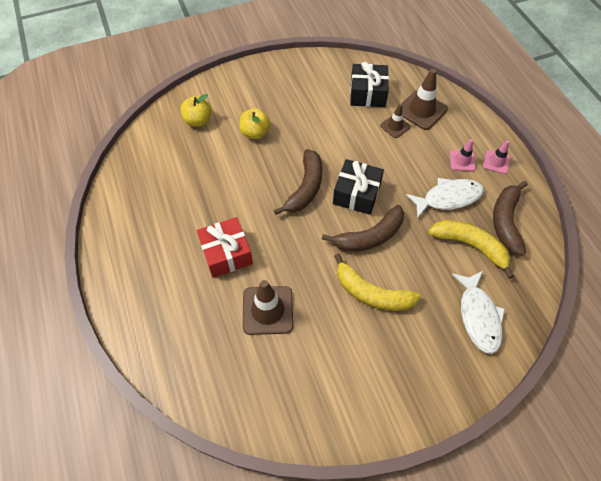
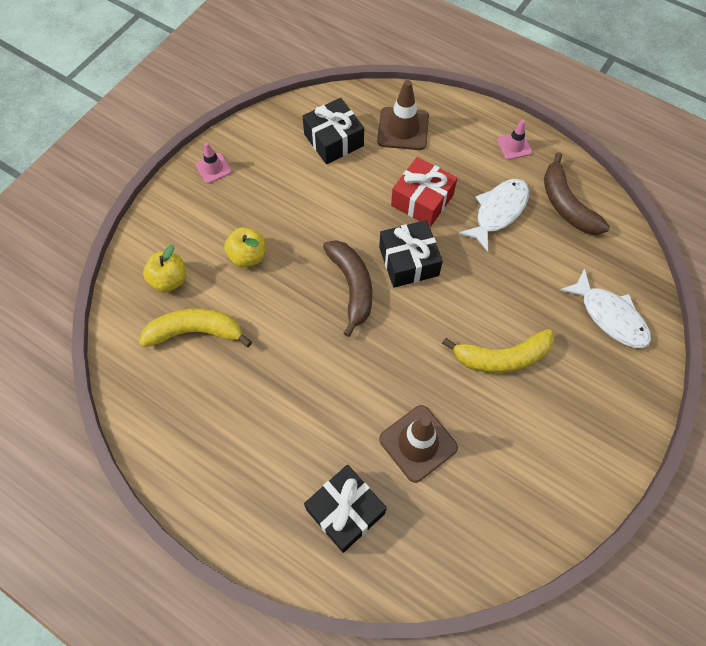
camera: 35 degrees left, 5 degrees up
(187, 320) = (345, 511): none -> black gift
(226, 253) = (327, 412): red gift -> red gift (422, 200)
(369, 237) = (456, 300): brown banana -> none
(395, 126) = (390, 162): brown traffic cone -> none
(462, 161) = (482, 163): pink traffic cone -> pink traffic cone (213, 168)
(470, 246) = (553, 249): yellow banana -> yellow banana (195, 332)

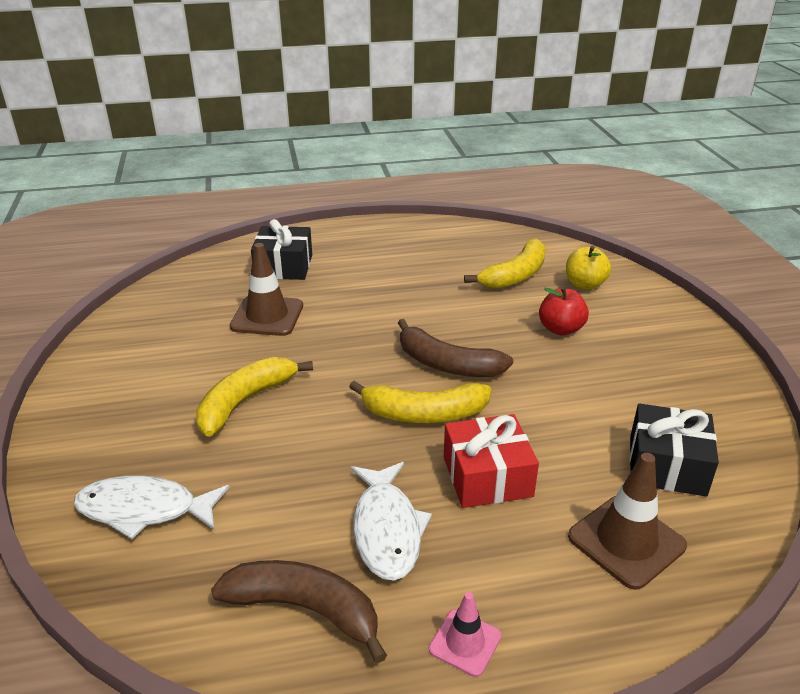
camera: 135 degrees right, 30 degrees down
(213, 168) = (705, 361): pink traffic cone -> none
(248, 256) = (560, 329): yellow apple -> red apple
(408, 261) = (424, 414): black gift -> yellow banana

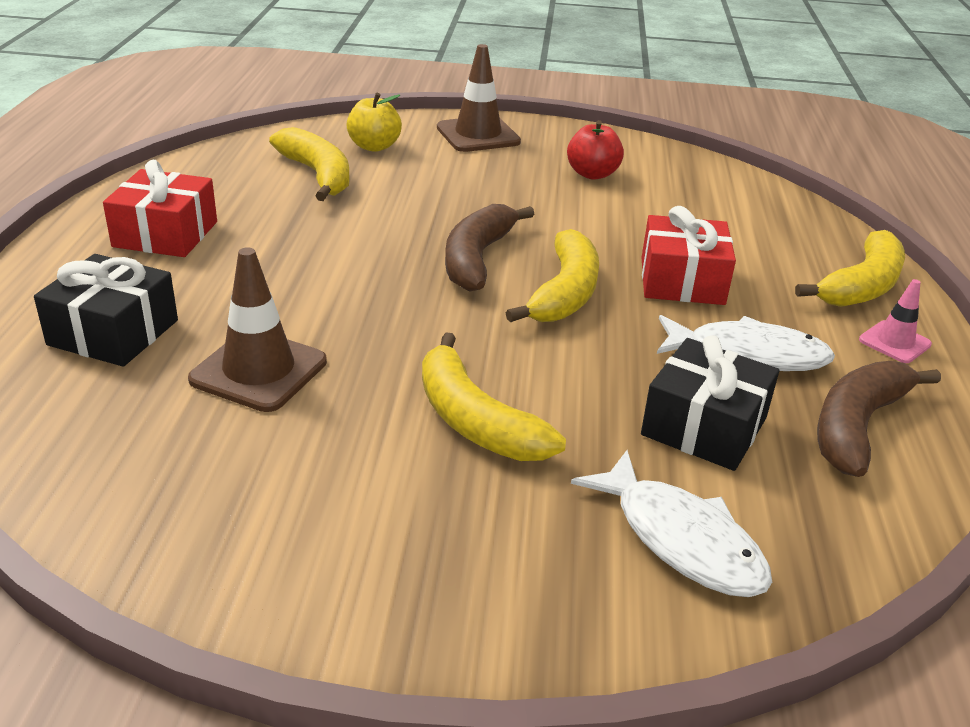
camera: 75 degrees left, 0 degrees up
(144, 509) = (681, 539): white fish -> white fish turned 60 degrees counterclockwise
(393, 250) = (165, 234): none -> red gift
(447, 364) = (477, 258): brown banana -> brown banana turned 150 degrees clockwise
(560, 329) = (451, 181): red apple -> red apple (592, 174)
(569, 614) = (861, 286): none -> yellow banana
(626, 541) = (781, 239): brown traffic cone -> brown traffic cone (478, 135)
(667, 465) = (690, 196): black gift -> black gift (704, 426)

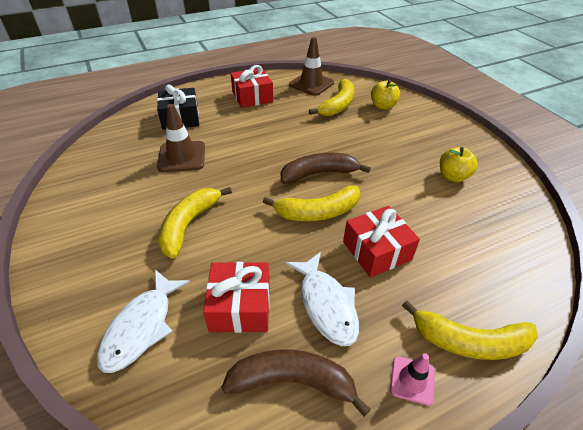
camera: 60 degrees right, 10 degrees up
(478, 135) = (438, 126): brown traffic cone -> brown traffic cone (311, 84)
(592, 174) = (453, 176): red apple -> yellow apple
(704, 426) = (240, 306): black gift -> red gift

